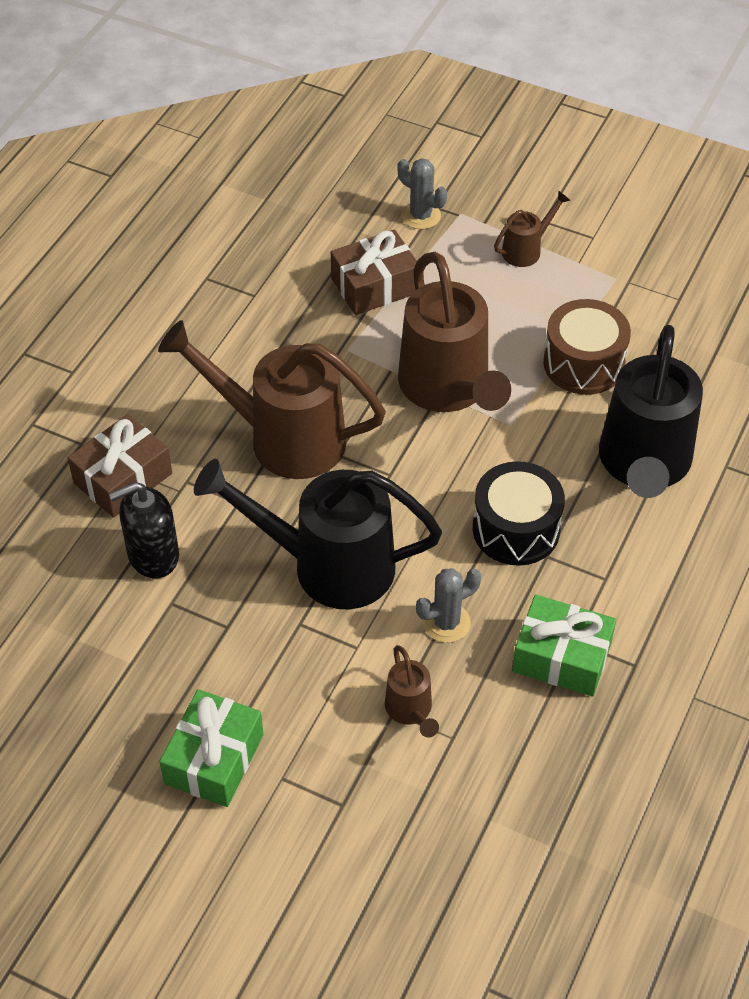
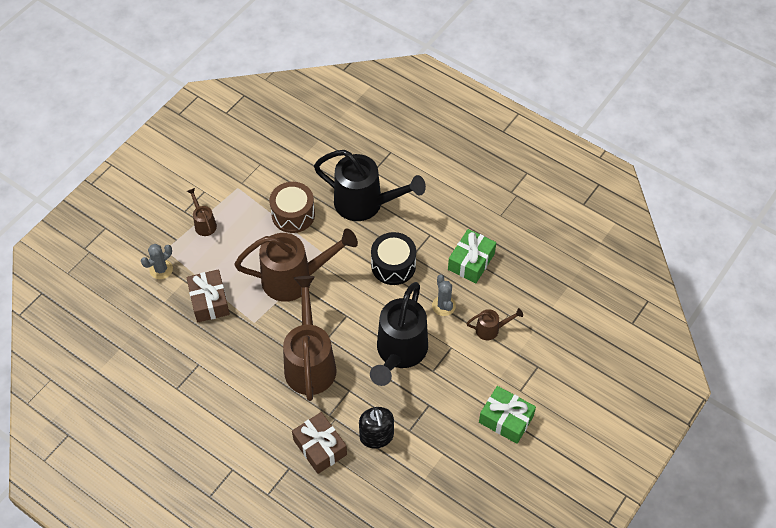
camera: 80 degrees left, 5 degrees up
(283, 438) = (310, 362): brown watering can -> brown watering can turned 150 degrees clockwise

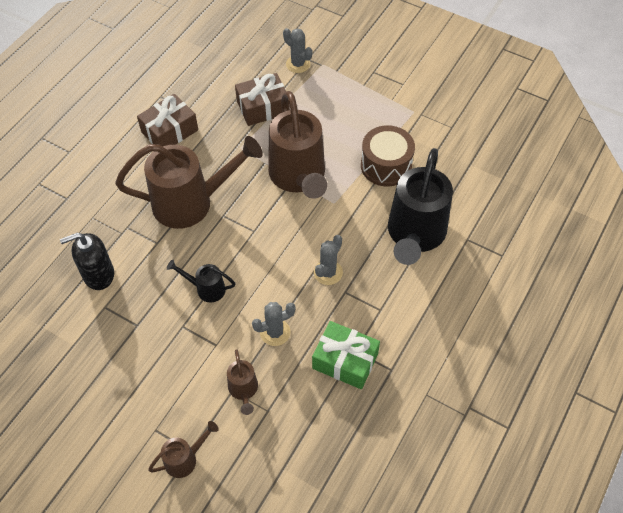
camera: 85 degrees right, 0 degrees up
(204, 224) = (360, 90): brown watering can -> brown watering can (185, 459)
(320, 447) = (88, 223): brown gift -> brown gift (170, 131)
(393, 266) = (328, 272): black drum -> grey cactus
(399, 353) = (206, 289): black watering can -> black watering can, size x0.45
(506, 419) = (114, 414): green gift -> none

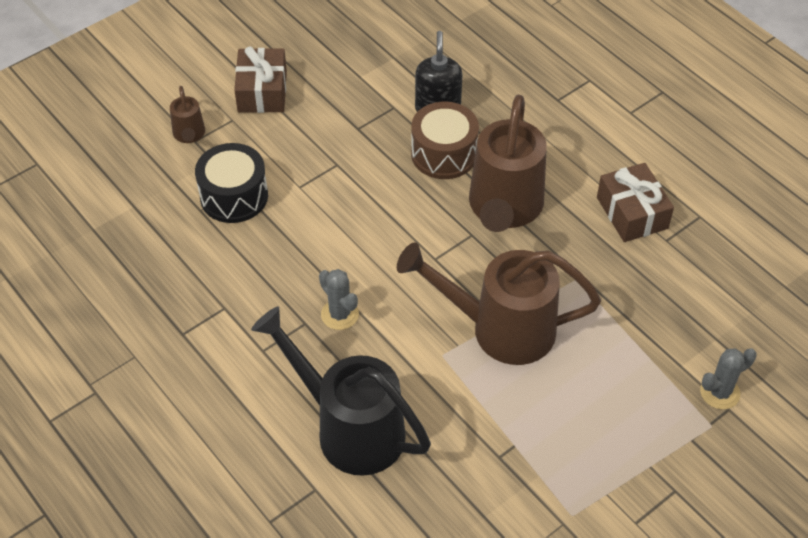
camera: 110 degrees right, 5 degrees down
(206, 289) = (374, 195): black watering can -> none
(243, 390) = (234, 196): brown watering can -> black drum
(263, 107) = (642, 324): brown gift -> brown gift (262, 91)
(275, 332) = (287, 241): grey cactus -> none
(345, 361) = (217, 294): green gift -> none
(386, 165) = (480, 438): brown drum -> brown drum (444, 154)

